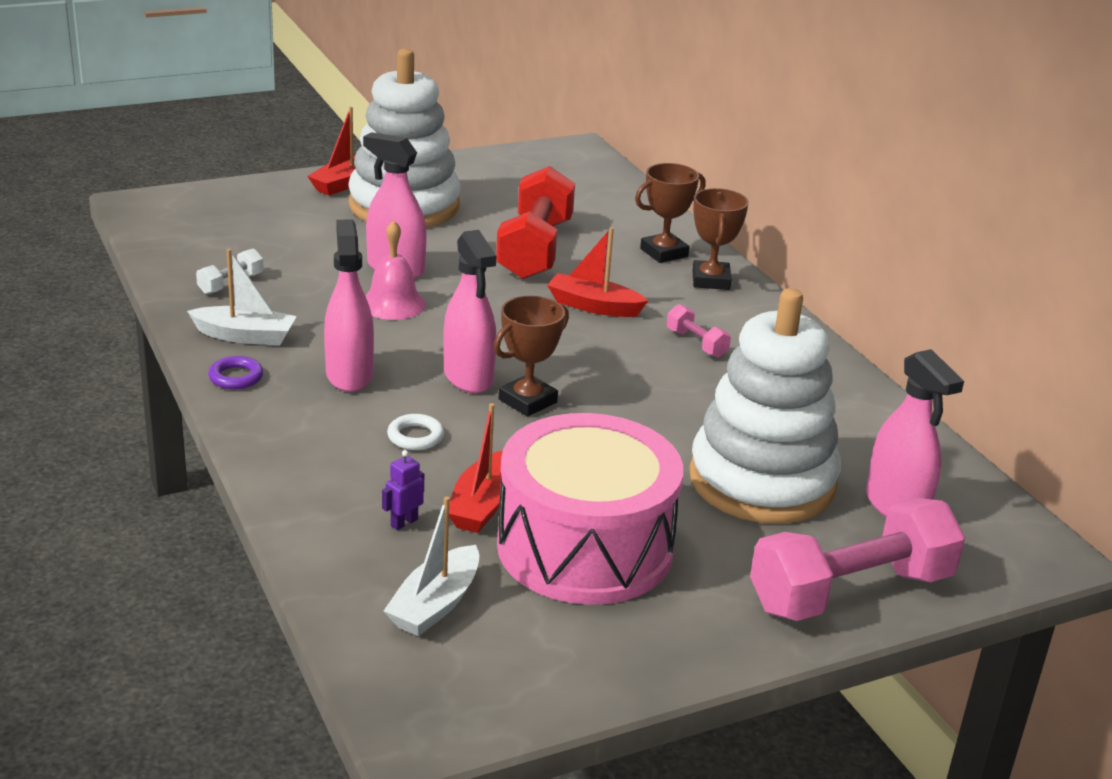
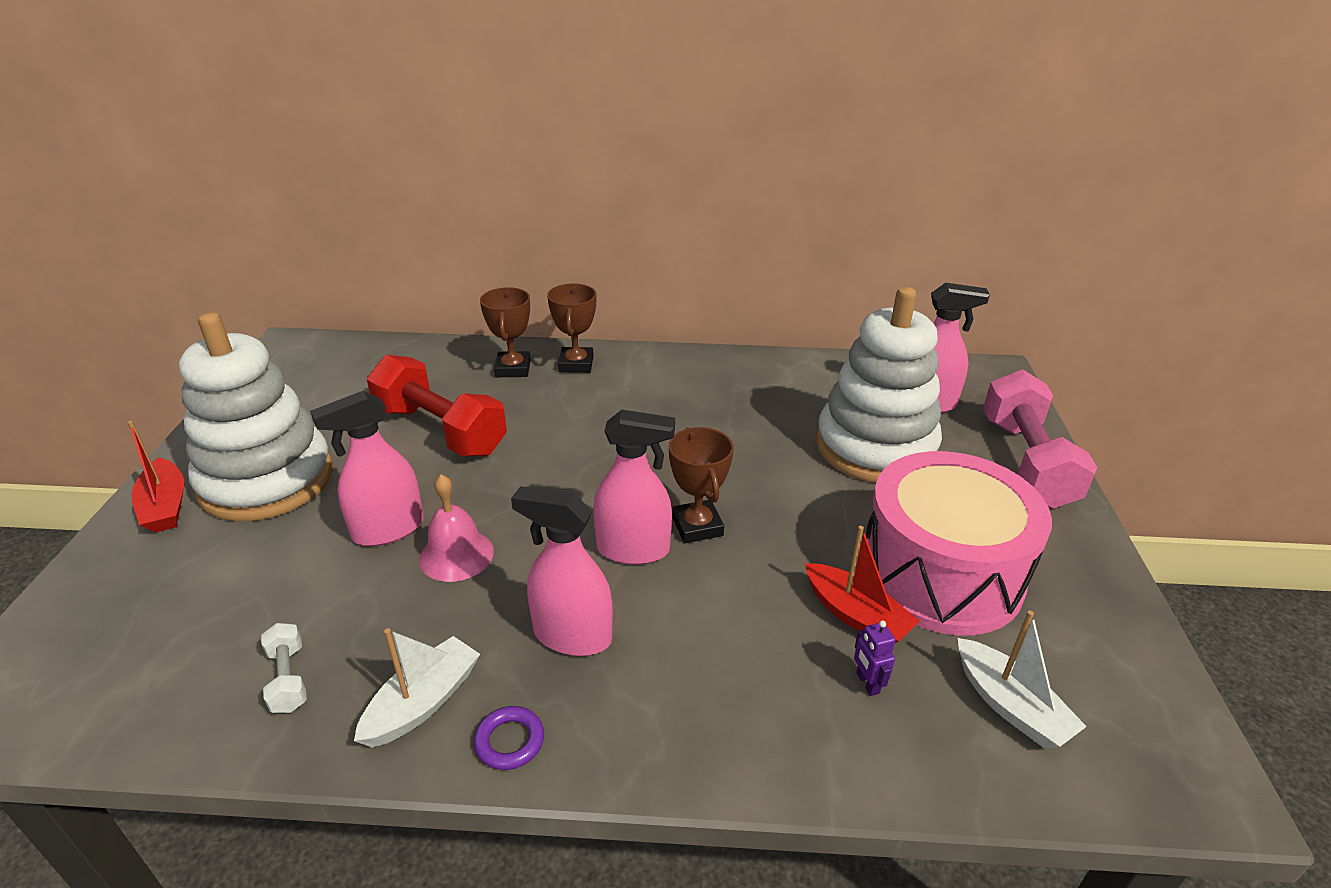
camera: 60 degrees left, 5 degrees up
(415, 437) = (718, 623): white ring -> none
(593, 306) = (567, 434): red boat -> none
(696, 343) = (665, 405): pink dumbbell -> none
(710, 280) = (576, 364): brown trophy -> brown trophy turned 60 degrees clockwise

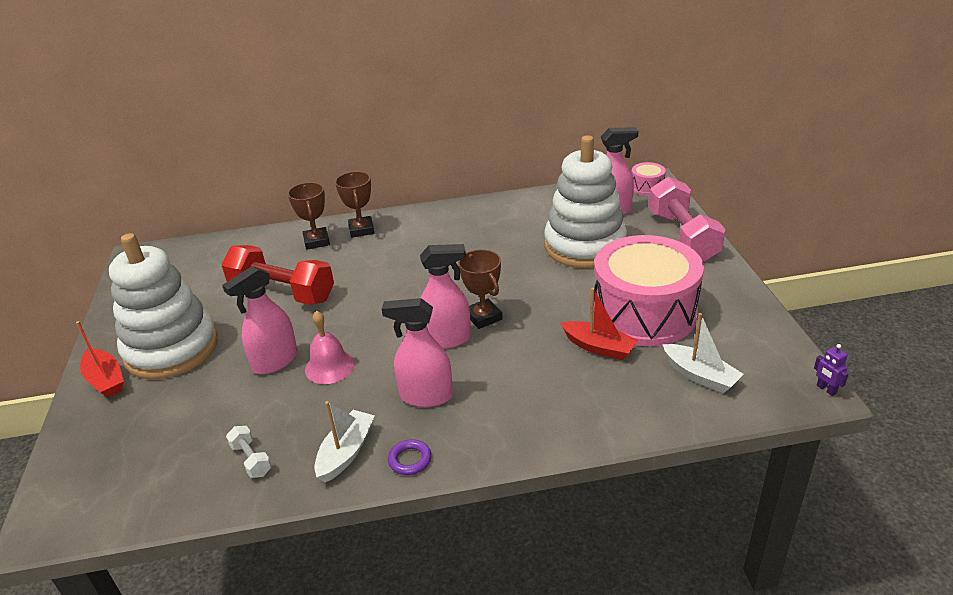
camera: 10 degrees left, 0 degrees up
(867, 683) = (615, 382): purple robot -> purple robot (826, 389)
(987, 378) = (647, 187): none -> pink drum

